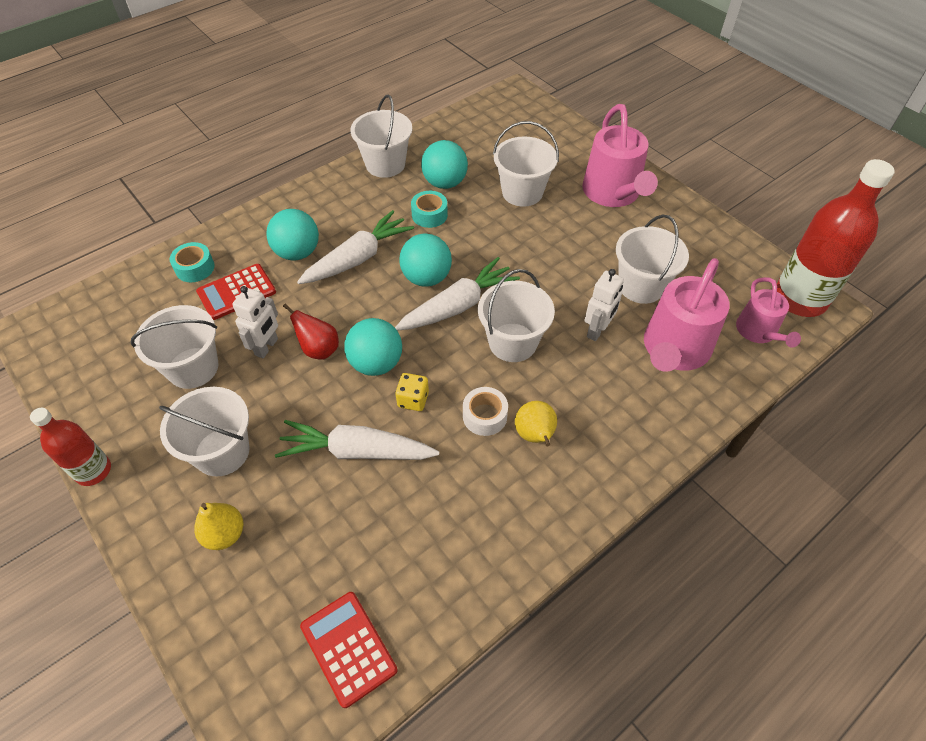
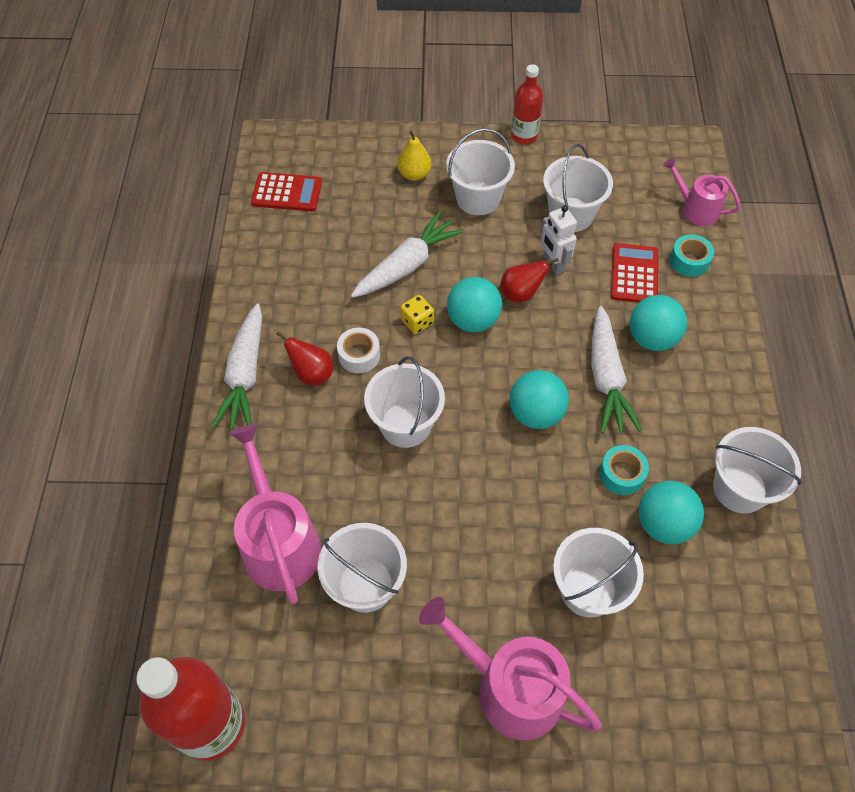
camera: 130 degrees right, 5 degrees up
(458, 306) = (481, 414): white carrot -> white carrot (245, 375)
(535, 435) = (312, 374): yellow pear -> red pear
(597, 331) = (356, 498): white robot -> none
(758, 332) = (222, 636): pink watering can -> pink watering can (696, 209)

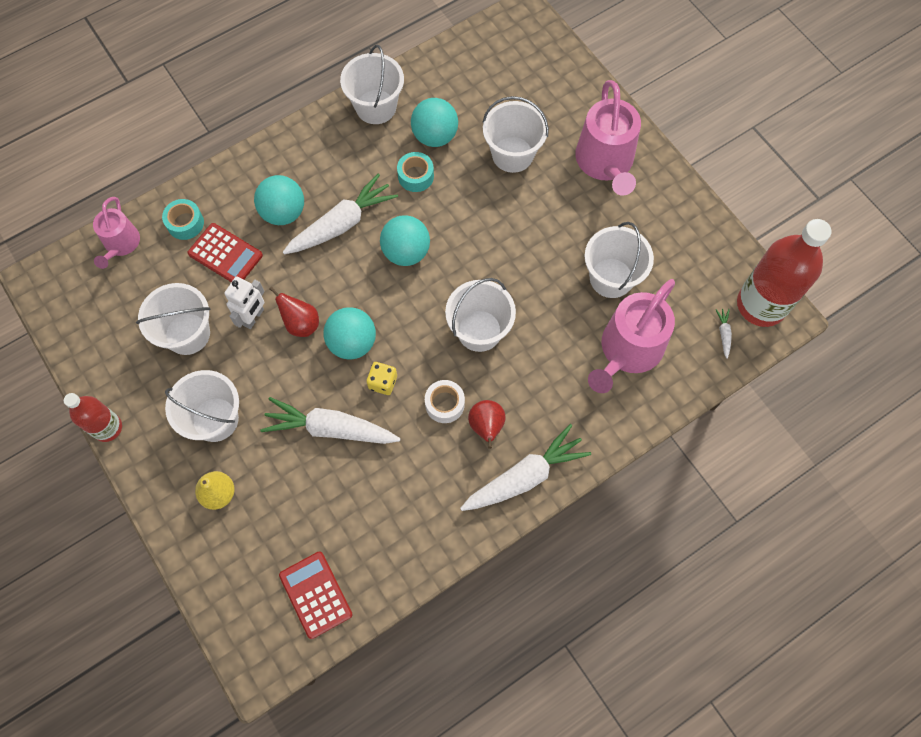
camera: 125 degrees left, 10 degrees up
(216, 653) = (723, 334): none -> white carrot
(634, 274) = (225, 254): red calculator -> red calculator turned 120 degrees counterclockwise

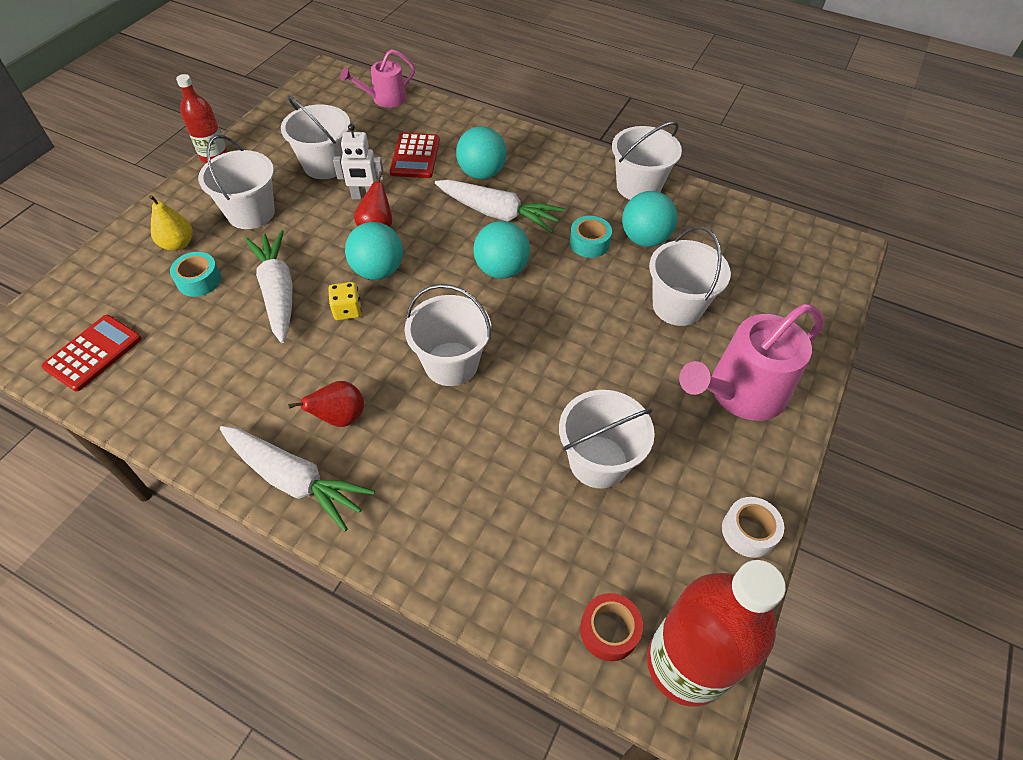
camera: 60 degrees right, 15 degrees down
(185, 223) = (429, 123): turquoise tape -> turquoise tape (199, 280)
(444, 404) = (348, 369): white tape -> white tape (748, 531)
(628, 350) = (514, 521): pink watering can -> none
(723, 334) = (609, 630): white carrot -> red tape

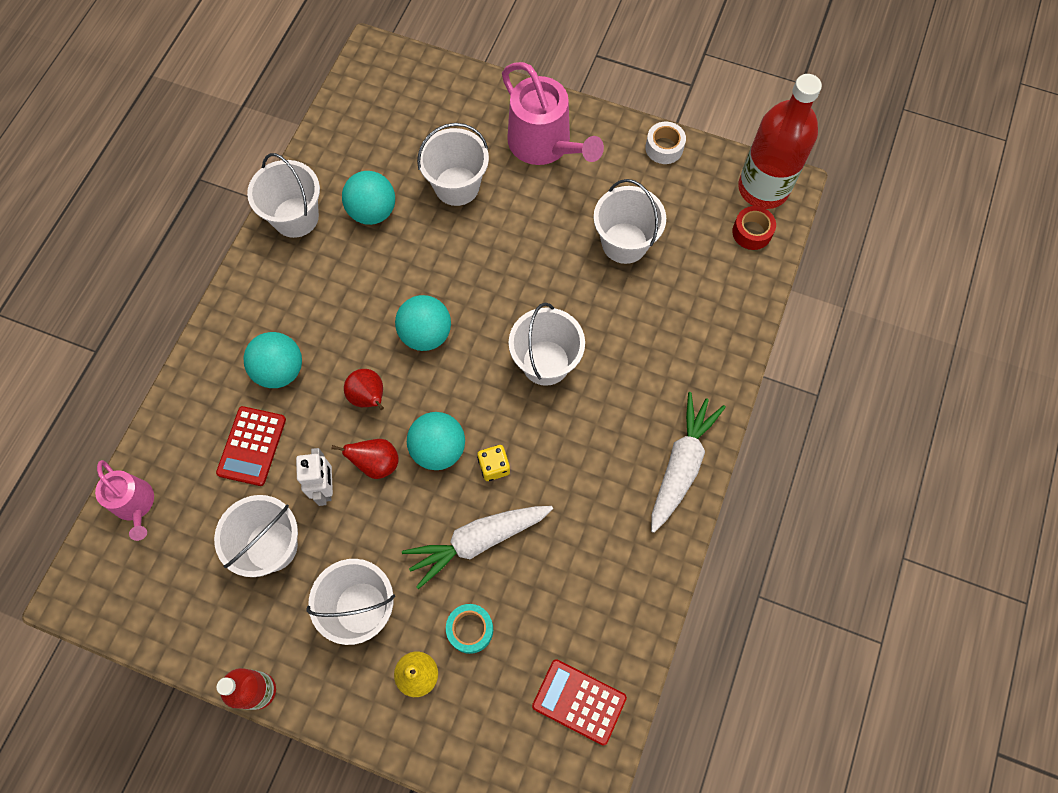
camera: 95 degrees left, 15 degrees up
(340, 417) = (616, 444): red pear -> red pear (369, 397)
(415, 156) = (252, 446): red calculator -> red calculator turned 105 degrees clockwise
(498, 214) = (345, 346): white carrot -> none
(589, 243) = (382, 259): turquoise tape -> none

